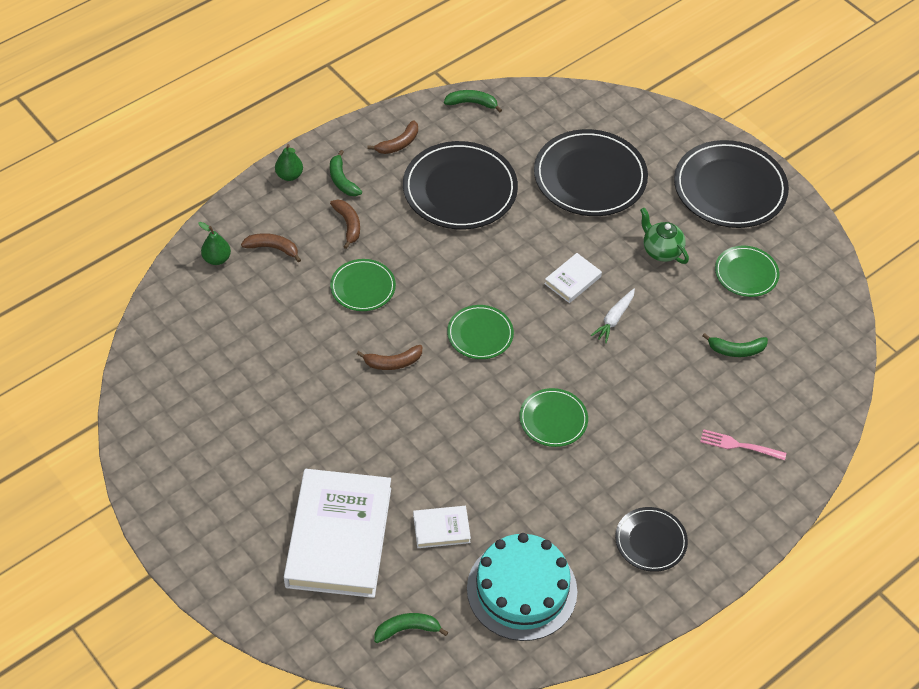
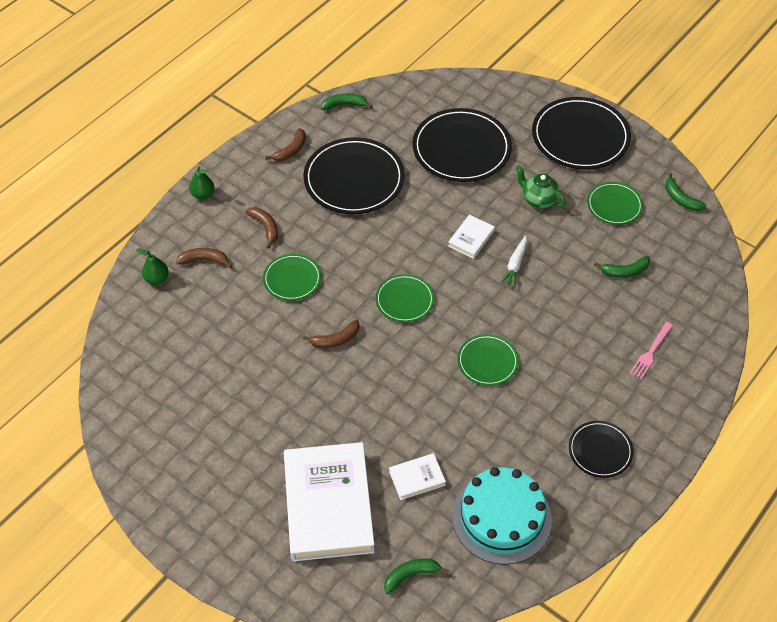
camera: 10 degrees left, 0 degrees up
(342, 180) = (250, 190): green banana -> green banana (680, 199)
(739, 445) = (650, 352): pink fork -> pink fork turned 60 degrees counterclockwise

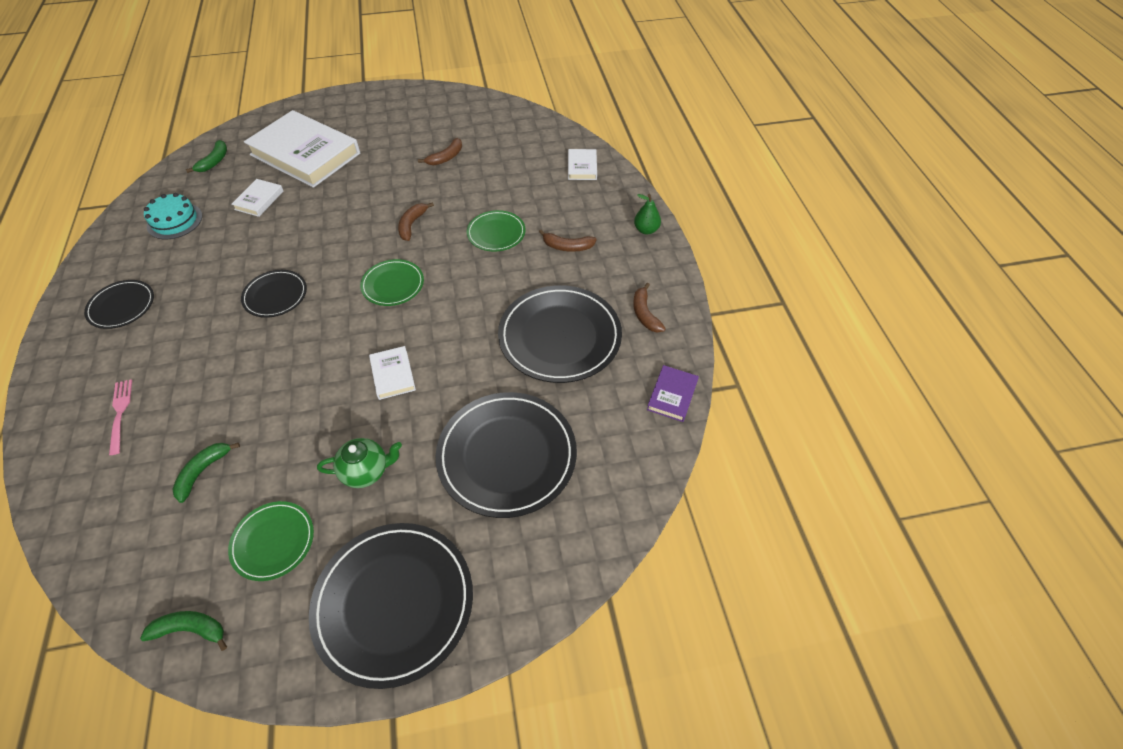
camera: 130 degrees right, 0 degrees up
(157, 279) = (582, 167): green pear -> white book
(204, 260) = (572, 197): brown banana -> brown banana (446, 157)
(345, 105) = (672, 395): green banana -> purple book
(487, 361) = (275, 295): green plate -> black plate
(501, 517) = (175, 221): turquoise cake -> turquoise cake, size x0.61
(515, 265) = (326, 386): white carrot -> none

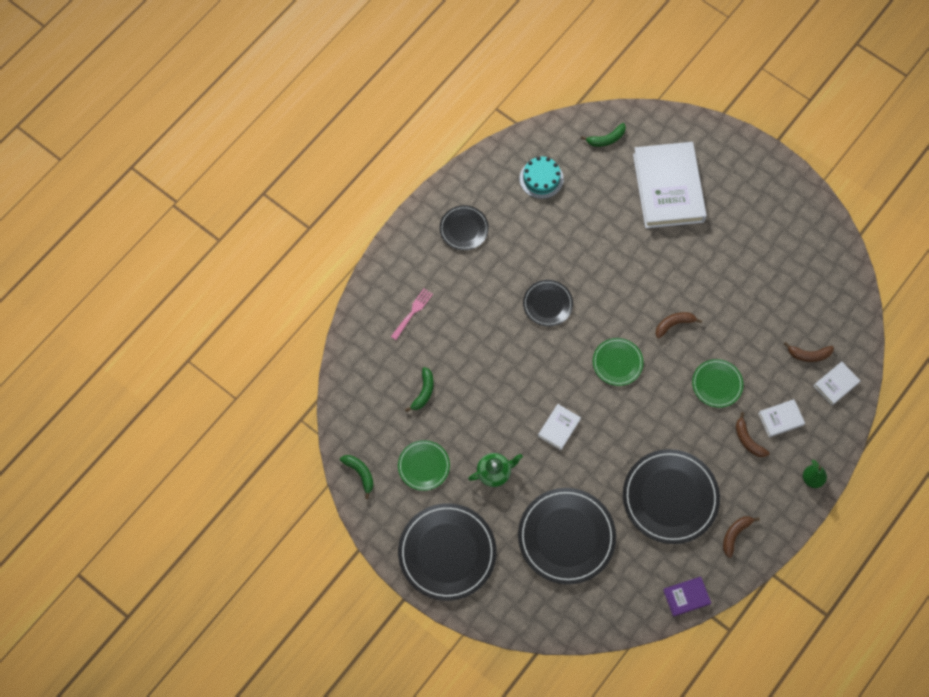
camera: 50 degrees right, 15 degrees up
(203, 471) = (423, 392): green banana -> green banana turned 120 degrees clockwise
(259, 200) = (603, 207): white book -> white book (781, 419)
(366, 471) = (494, 473): green teapot -> green teapot turned 60 degrees counterclockwise
(446, 157) = (755, 283): brown banana -> brown banana (809, 355)

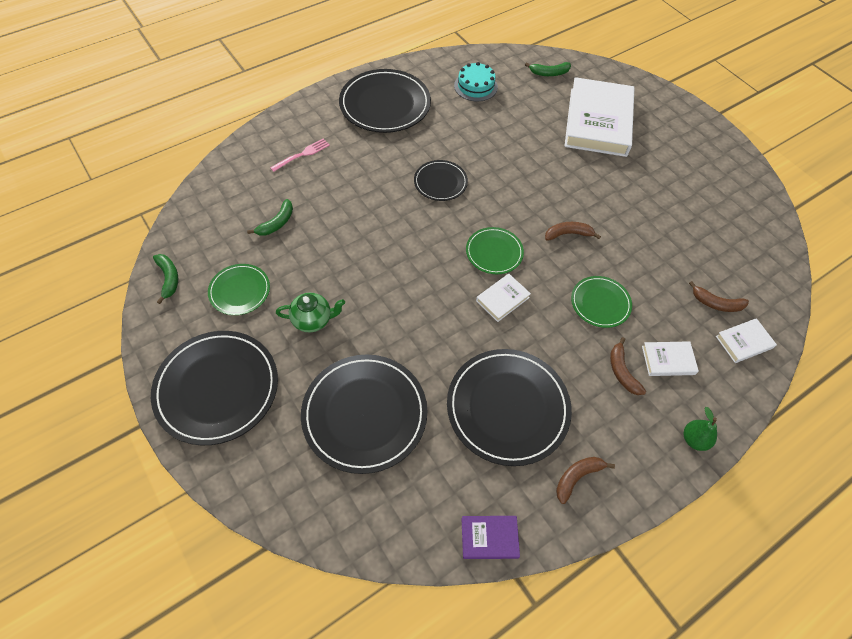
camera: 15 degrees right, 10 degrees down
(464, 229) = (385, 104): black plate -> black plate, size x1.84
(559, 427) = (405, 296): white book -> white book (502, 299)

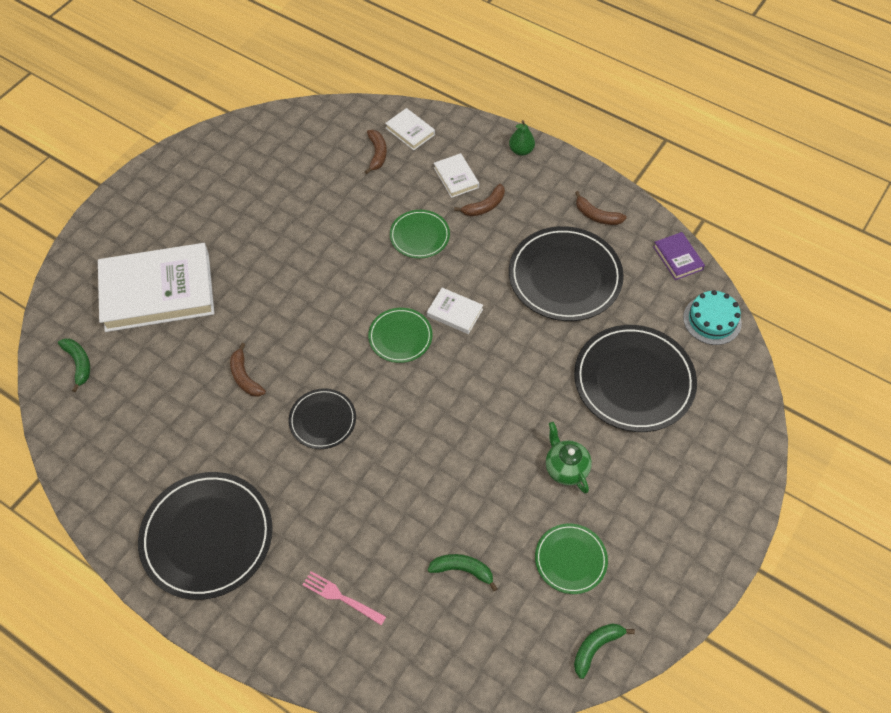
camera: 110 degrees left, 0 degrees up
(217, 388) = (684, 518): black plate -> none
(475, 86) = (133, 439): turquoise cake -> turquoise cake (712, 320)
(568, 234) = (346, 280): brown banana -> brown banana (245, 377)

